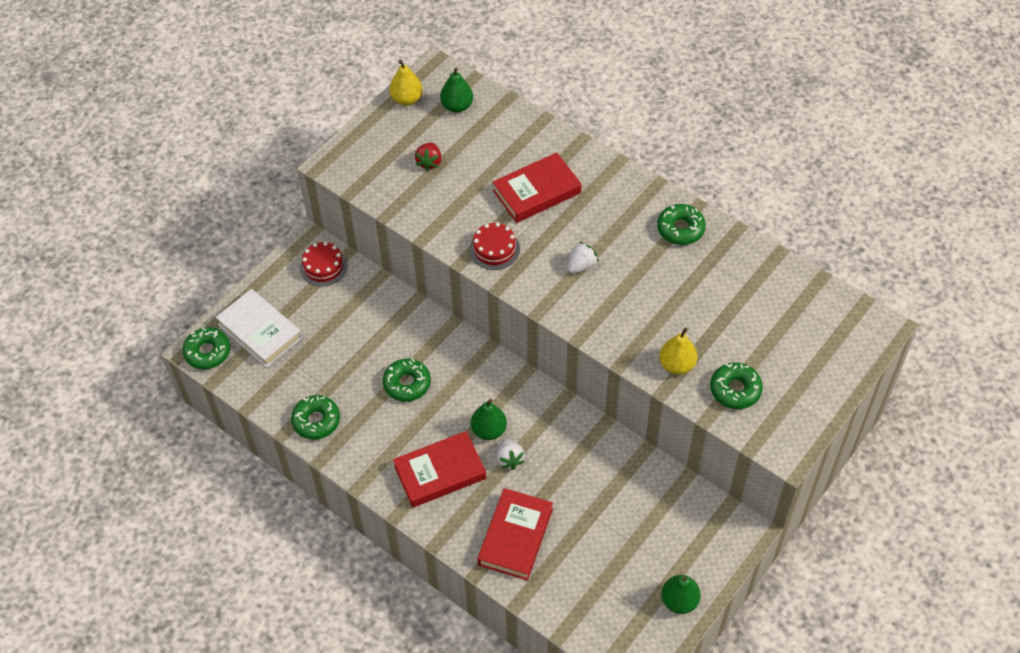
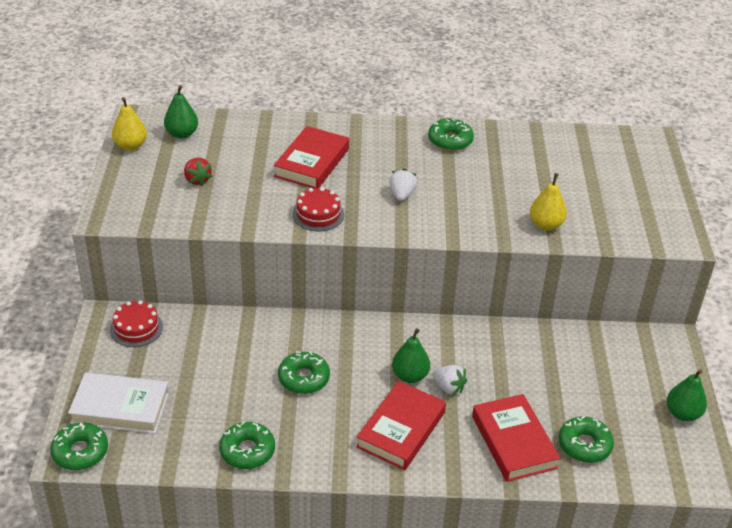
camera: 40 degrees left, 15 degrees down
(735, 390) = (604, 220): green donut -> green donut (584, 445)

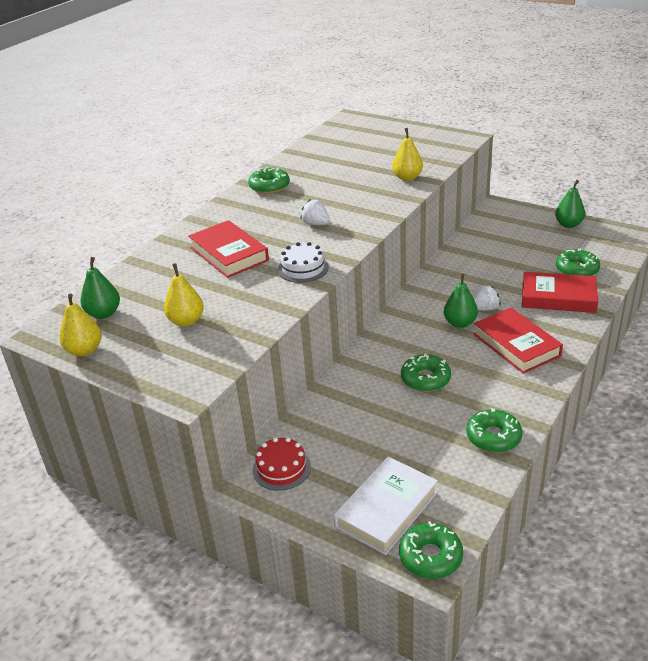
camera: 55 degrees left, 5 degrees down
(197, 180) = (186, 321): red strawberry -> yellow pear
(318, 214) = (303, 268): red cake -> white cake

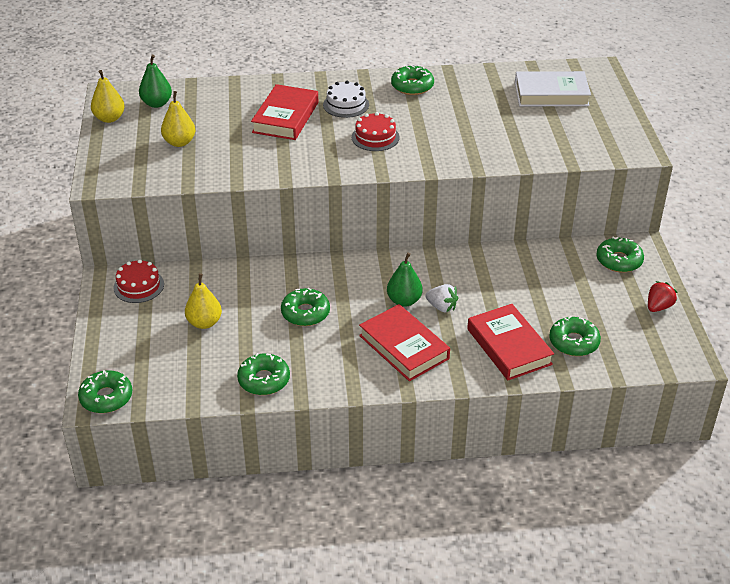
camera: 50 degrees right, 5 degrees up
(303, 268) = (300, 161): white cake -> white cake (346, 105)
(316, 224) = (375, 137): white strawberry -> red cake
(386, 509) = (137, 356): white book -> white book (551, 94)
(407, 178) = (513, 150): yellow pear -> yellow pear (204, 323)
(506, 219) = (619, 261): none -> green donut
(516, 345) = (404, 347): red book -> red book turned 60 degrees counterclockwise
(568, 224) = (658, 307): green pear -> red strawberry

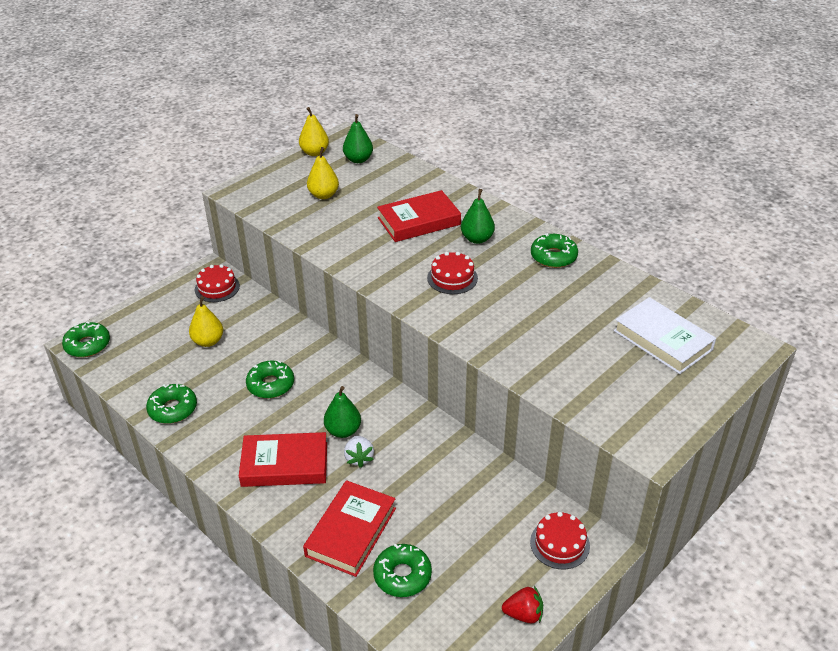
camera: 50 degrees right, 0 degrees up
(346, 105) = (477, 239): white cake -> green pear
(404, 347) = (284, 464): red book -> red book turned 75 degrees clockwise
(619, 261) = (559, 544): green donut -> red cake

